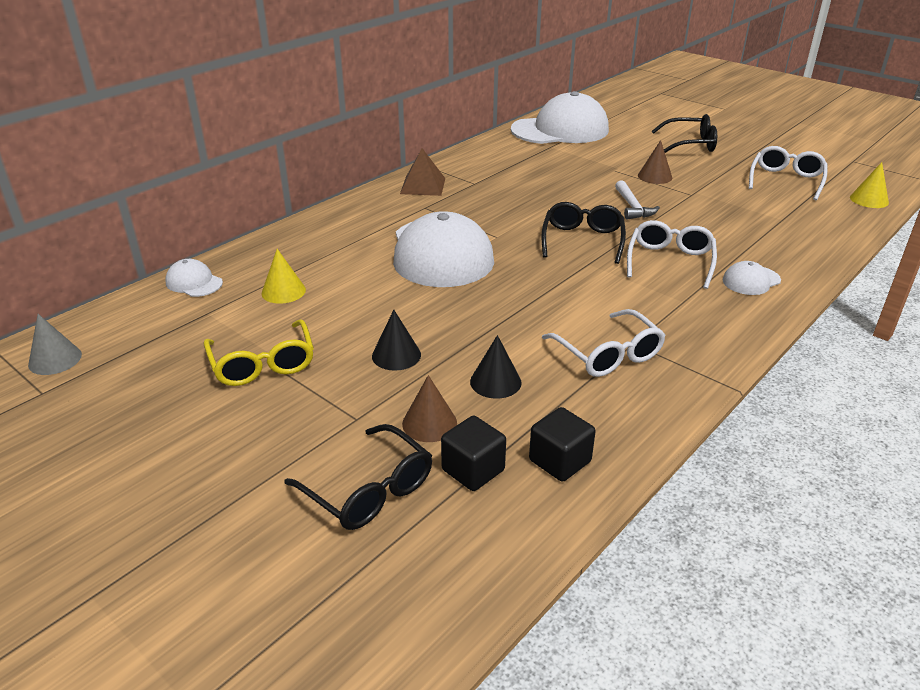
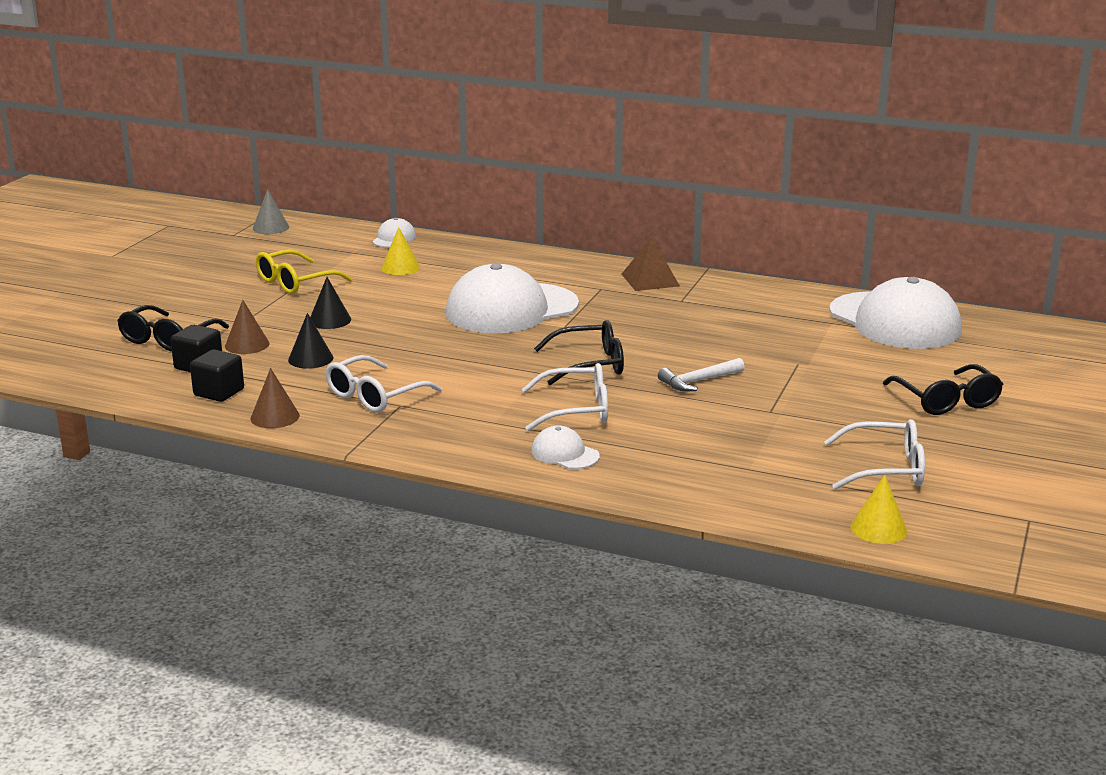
camera: 70 degrees right, 10 degrees down
(655, 176) = (804, 386): brown cone -> brown cone (275, 417)

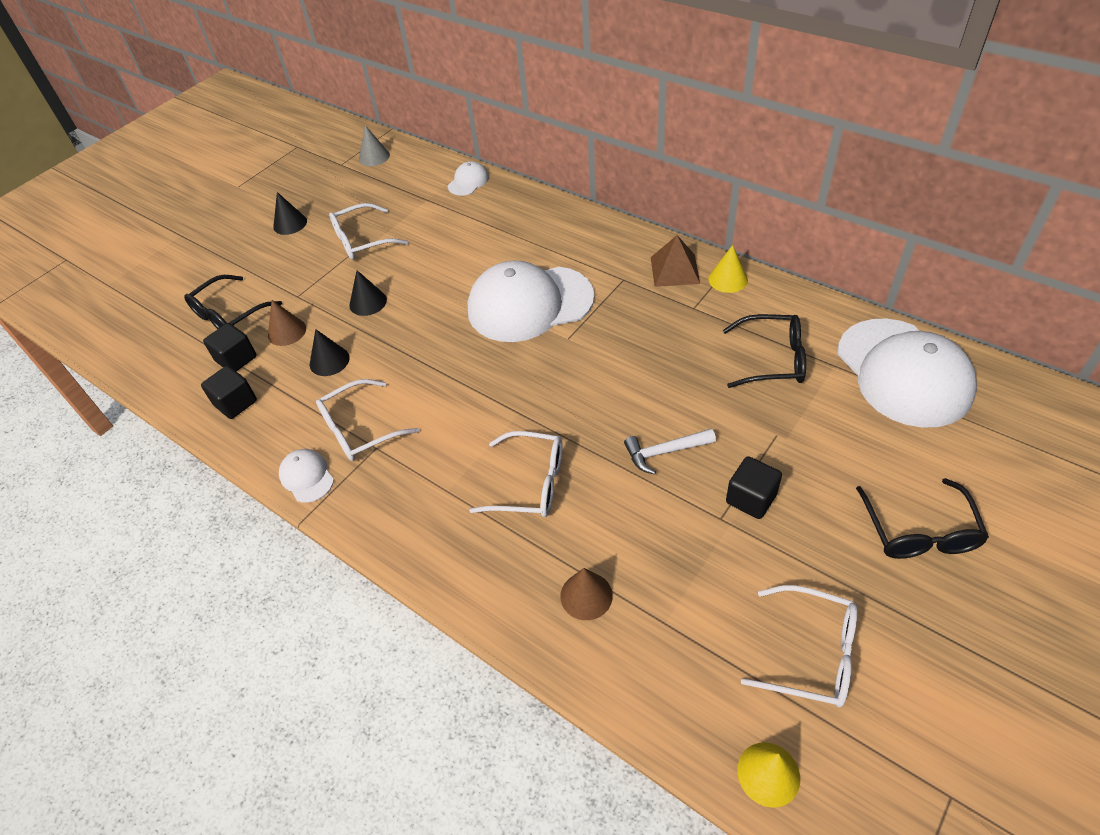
camera: 20 degrees right, 25 degrees up
(199, 276) = (290, 224): none -> black cone
(275, 417) = (264, 449): brown cone -> brown cone (586, 595)
(295, 282) = (362, 240): yellow glasses -> white glasses
(400, 267) = (457, 227): yellow cone -> yellow cone (728, 279)
(564, 454) = (492, 559): white cap -> white cap (307, 477)
(590, 364) = (569, 406): black glasses -> black glasses (772, 359)
(792, 398) = (751, 498): none -> black cube

